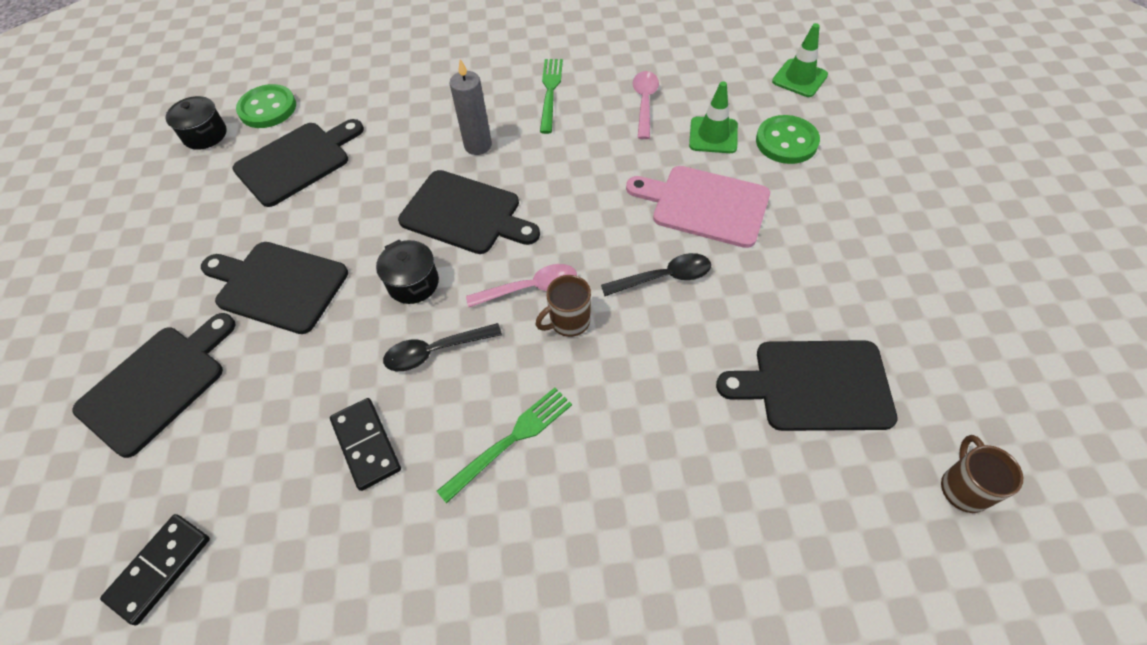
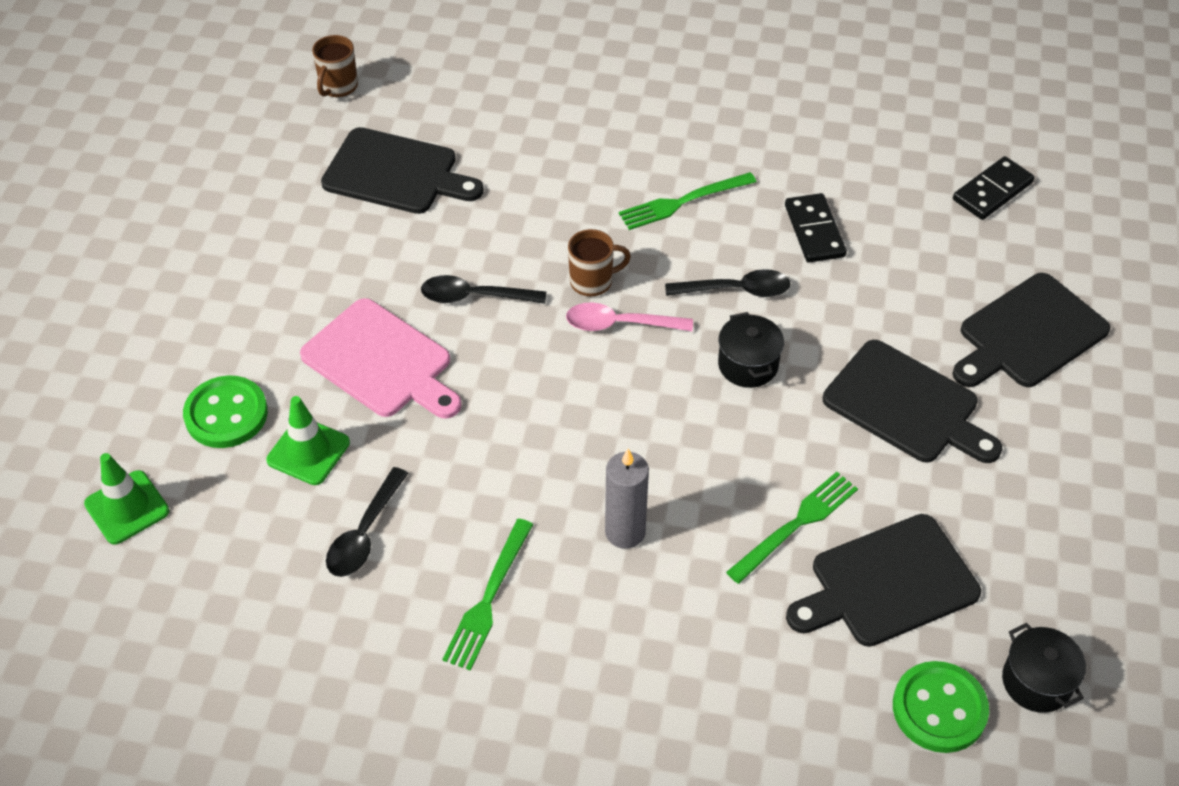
camera: 165 degrees left, 5 degrees down
(361, 179) = (795, 525): none -> green fork
(465, 214) = (669, 433): black cutting board -> none
(644, 103) = (364, 534): pink spoon -> black spoon

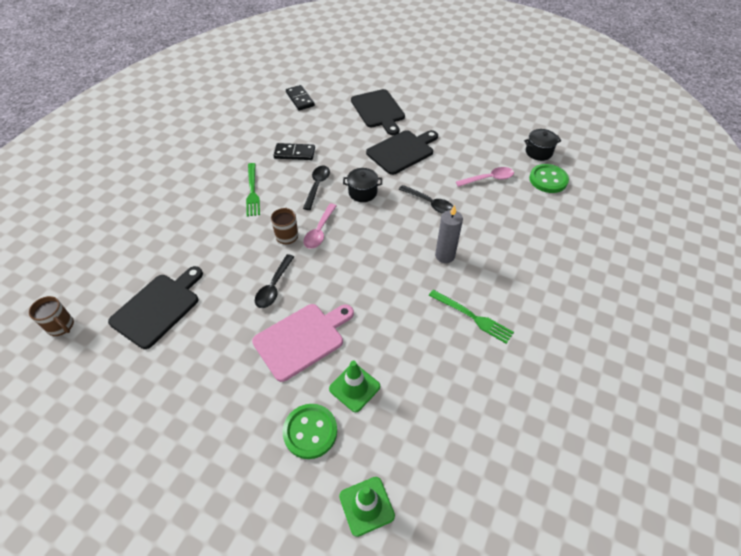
camera: 75 degrees left, 0 degrees up
(364, 534) = (420, 367): black spoon -> black spoon (430, 203)
(795, 525) = (454, 198): green fork -> none
(887, 583) = (488, 179): black cutting board -> pink spoon

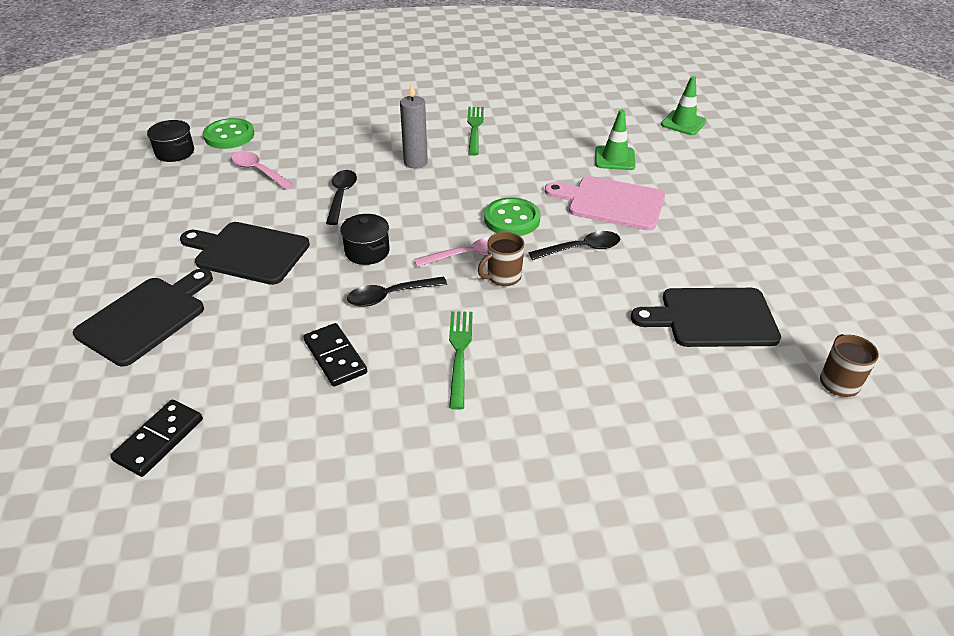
camera: 125 degrees left, 10 degrees down
(252, 191) = (459, 354): green fork -> green fork turned 45 degrees counterclockwise
(310, 432) = (676, 163): green button -> green button (512, 219)

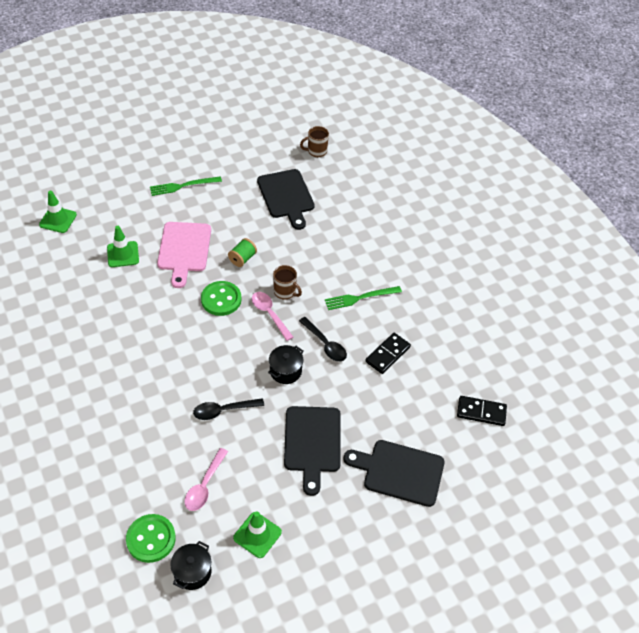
camera: 110 degrees left, 10 degrees up
(174, 194) = (257, 535): none -> green traffic cone
(415, 162) = (160, 376): grey candle -> none
(475, 129) = (95, 349): green fork -> green fork (183, 186)
(581, 249) = (242, 258): black spoon -> green spool

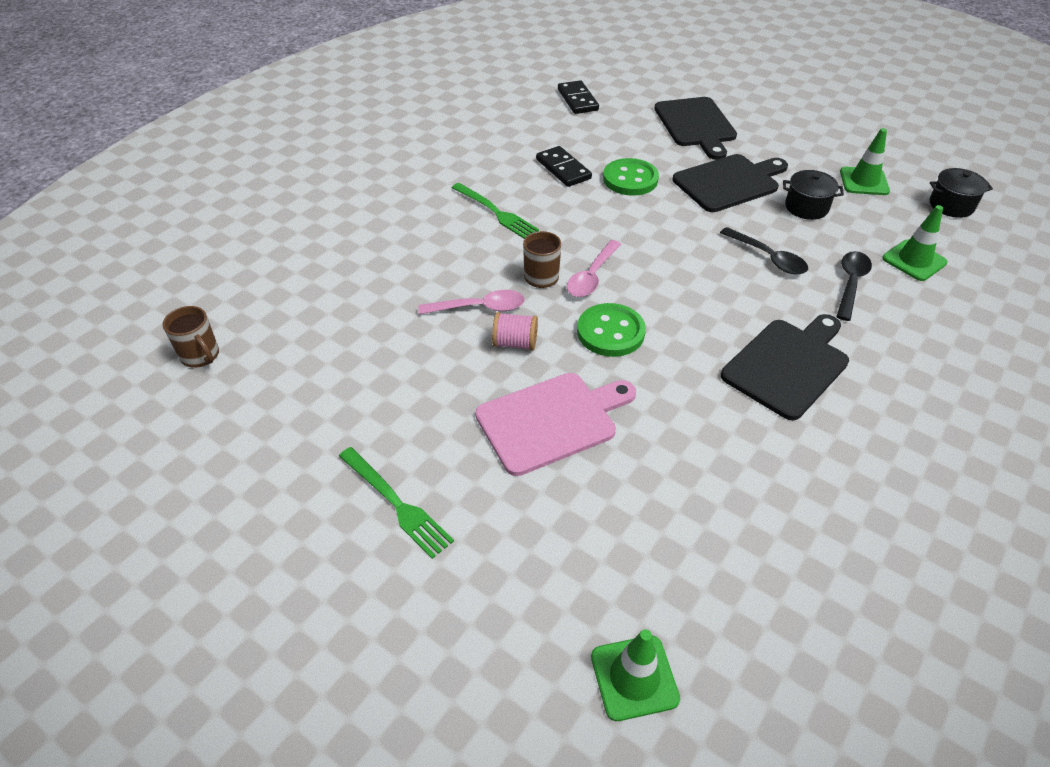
camera: 115 degrees left, 5 degrees down
(123, 254) = (628, 501): green traffic cone -> green traffic cone (914, 260)
(151, 539) = (965, 245): green button -> green button (630, 179)
(204, 485) = (866, 234): pink spoon -> pink spoon (480, 308)
(242, 258) = (515, 343): green spool -> pink spool
(285, 371) = (663, 231): black pot -> black pot (806, 207)
(286, 196) = (341, 349): black cutting board -> black cutting board (788, 365)
(325, 344) = (593, 215): black spoon -> black spoon (850, 283)
(387, 354) = (563, 169): black domino -> black domino turned 45 degrees clockwise

